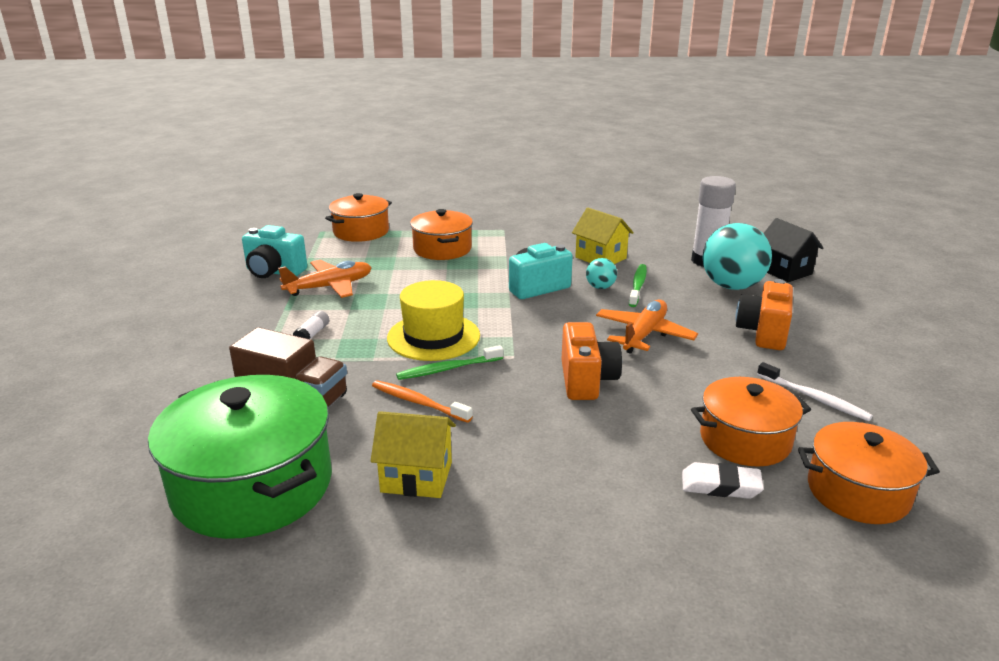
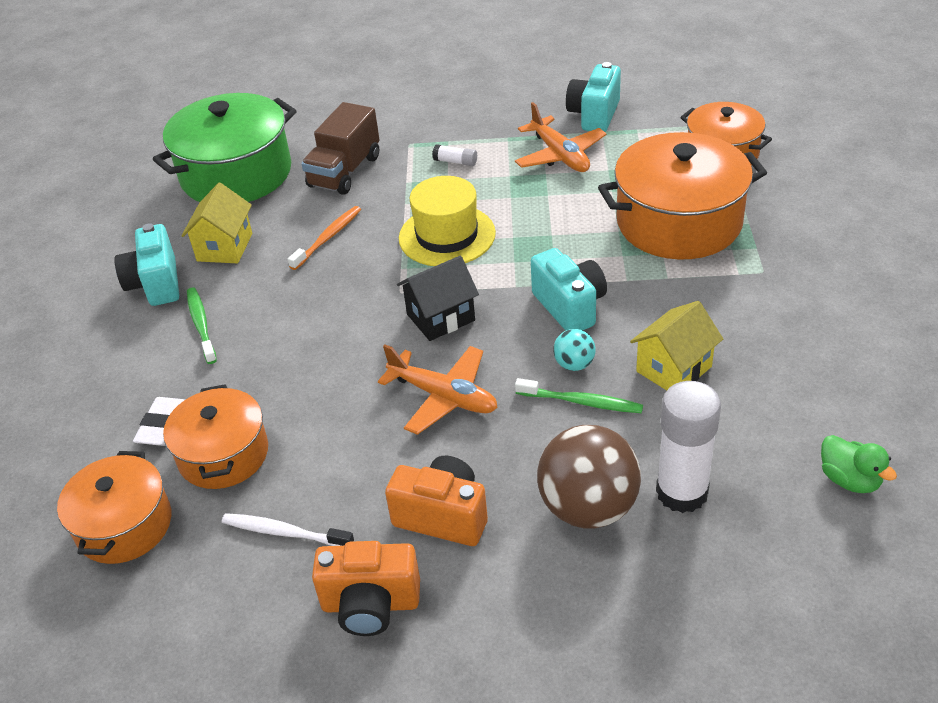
camera: 95 degrees right, 15 degrees up
(442, 249) = (678, 222): orange pot -> orange pot, size x1.62
(448, 369) = (383, 250): green toothbrush -> green toothbrush (201, 325)
(481, 530) = (156, 284): none -> turquoise camera
(586, 380) = (349, 345): orange camera -> orange camera (370, 604)
(680, 223) = (849, 480): none -> green duck
(731, 286) = (588, 507): turquoise ball -> brown ball
(784, 271) = (653, 591): black house -> black house (441, 317)
(814, 398) = (284, 532): white toothbrush -> white toothbrush turned 60 degrees clockwise

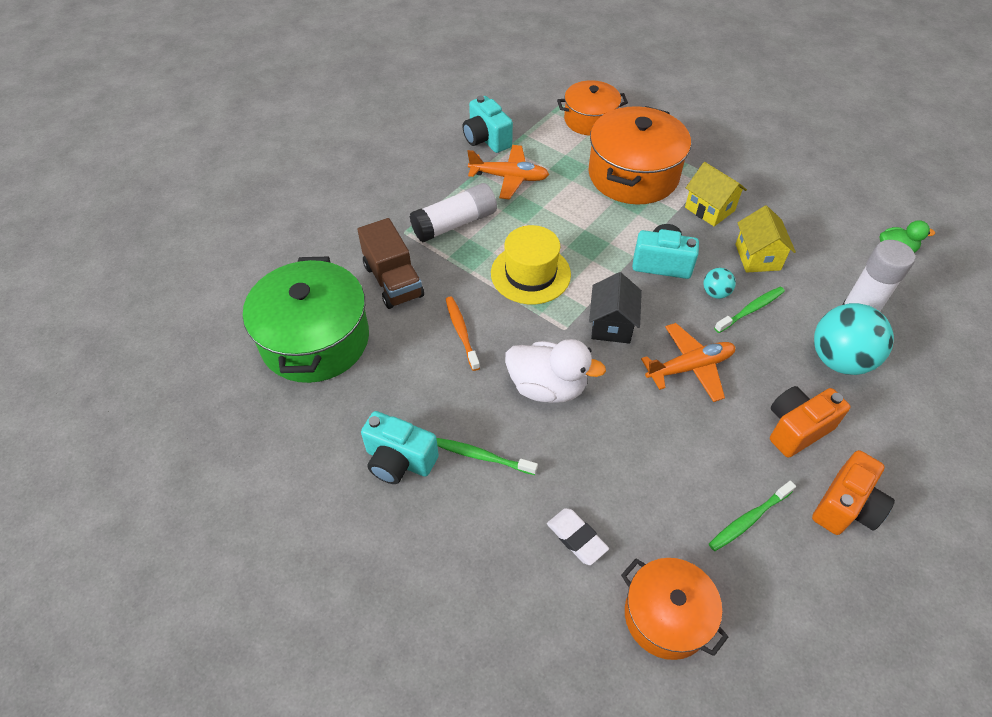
camera: 55 degrees left, 10 degrees up
(223, 454) = (642, 516): orange pot -> none
(225, 247) = (402, 395): yellow house -> yellow house (709, 209)
(284, 532) = (748, 519): white toothbrush -> green toothbrush
(317, 319) = (547, 387): none -> white duck
(455, 162) = (455, 224): white glue stick -> white glue stick, size x2.30
(588, 507) = (839, 360): brown ball -> turquoise ball

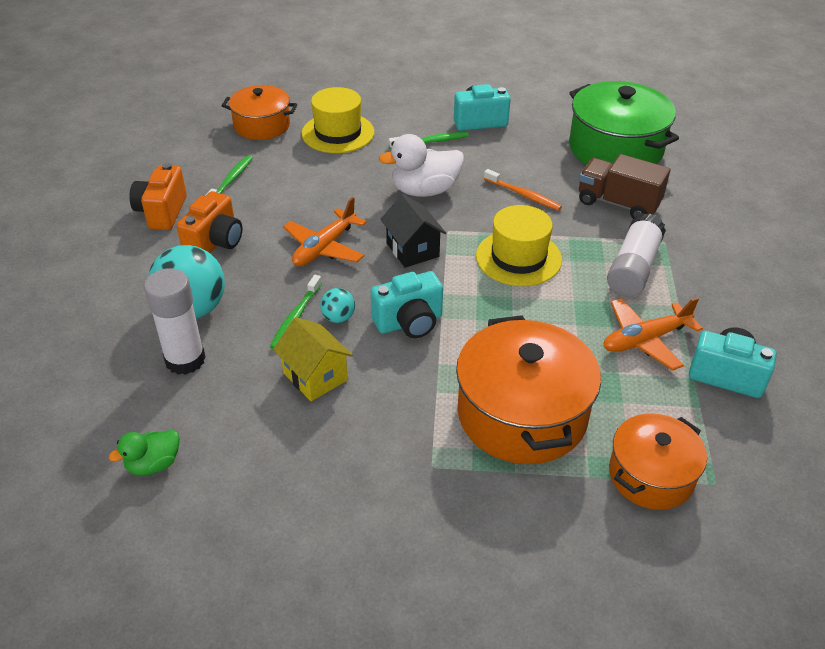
camera: 145 degrees right, 10 degrees down
(576, 538) = (338, 133): white eraser -> yellow hat
(709, 209) = (402, 412): yellow house -> none

